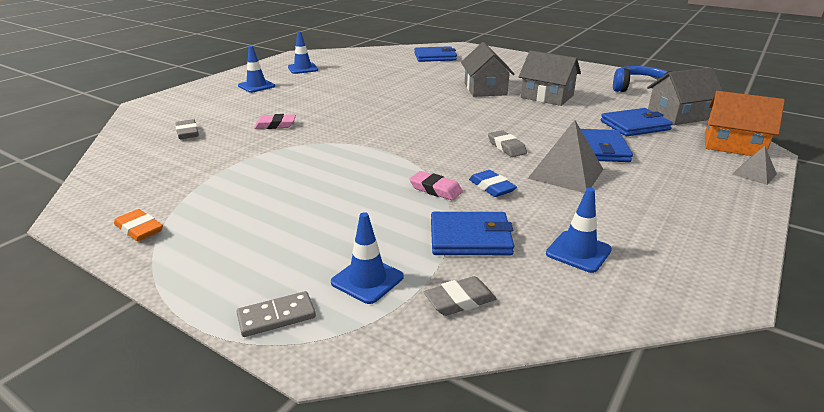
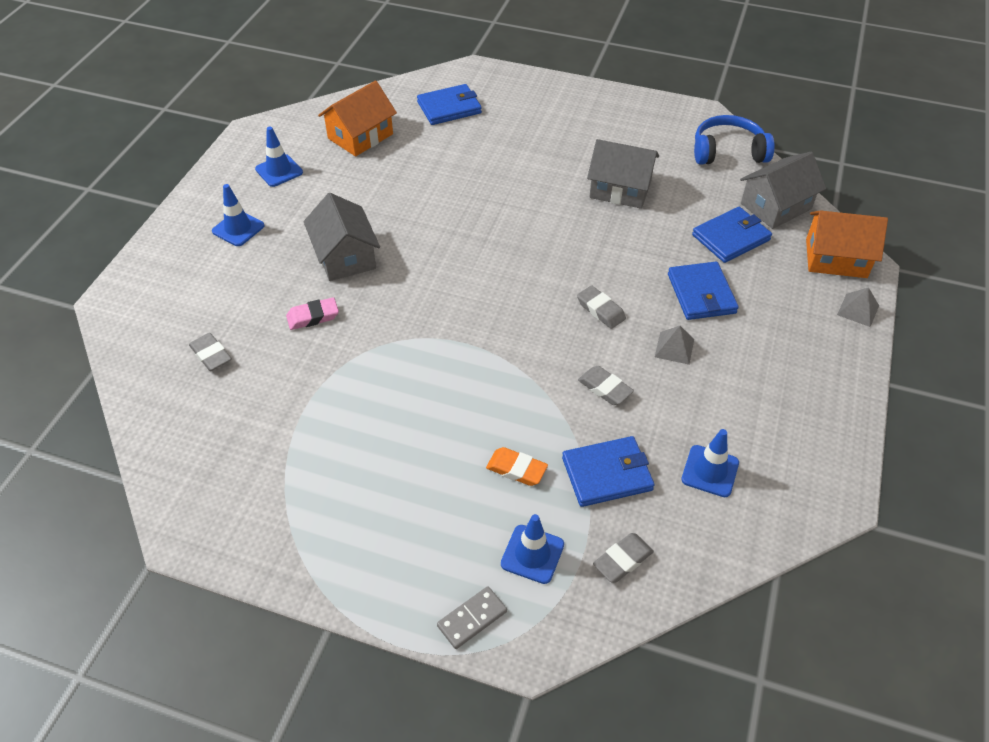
camera: 15 degrees left, 20 degrees up
(139, 229) = (269, 538): orange eraser -> orange eraser (516, 469)
(367, 61) = (360, 136): none -> orange house
(435, 189) = (548, 404): pink eraser -> none
(485, 89) = (541, 184): grey house -> grey house (345, 256)
(491, 187) = (605, 388): blue eraser -> grey eraser
(566, 173) = (674, 348): grey pyramid -> grey pyramid, size x0.54

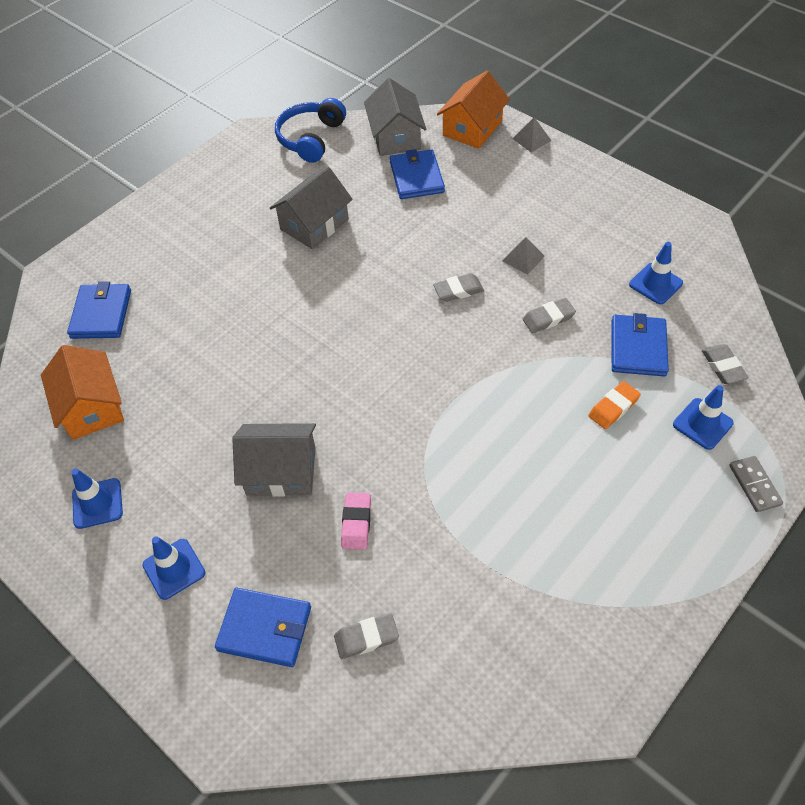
camera: 65 degrees left, 5 degrees up
(701, 294) = (471, 219): blue wallet -> blue wallet (265, 628)

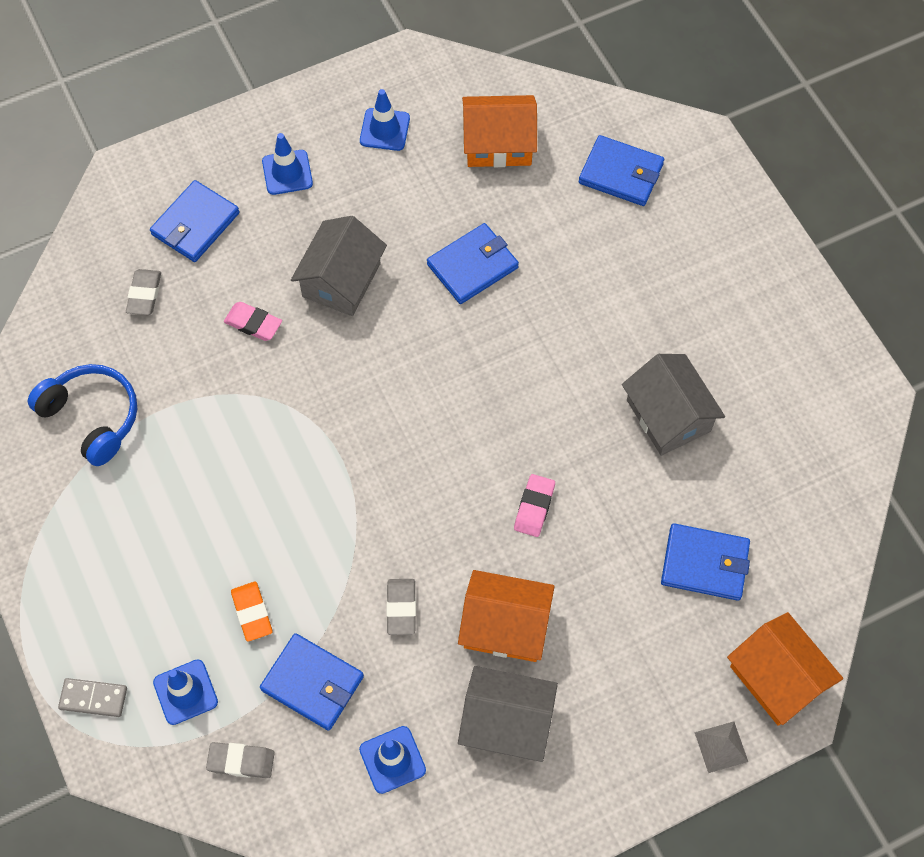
camera: 110 degrees right, 10 degrees up
(229, 380) = (472, 266): none -> blue wallet
(311, 138) = (837, 464): blue headphones -> blue headphones (92, 417)
(395, 137) = (798, 569): grey house -> grey house (507, 722)
(425, 272) = (534, 507): none -> pink eraser
(458, 290) = (489, 530): grey eraser -> none
(523, 258) = (505, 626): grey pyramid -> orange house

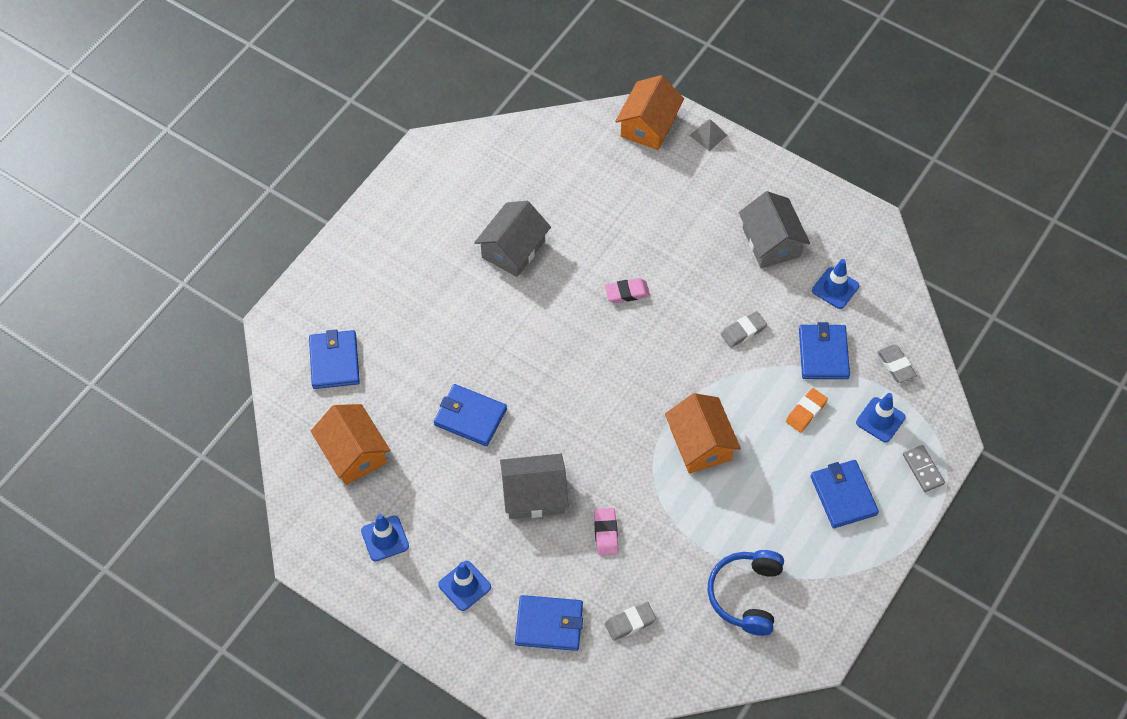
camera: 120 degrees left, 5 degrees down
(505, 626) = (714, 271): orange house -> orange house (700, 444)
(705, 563) = (602, 188): blue wallet -> blue wallet (843, 495)

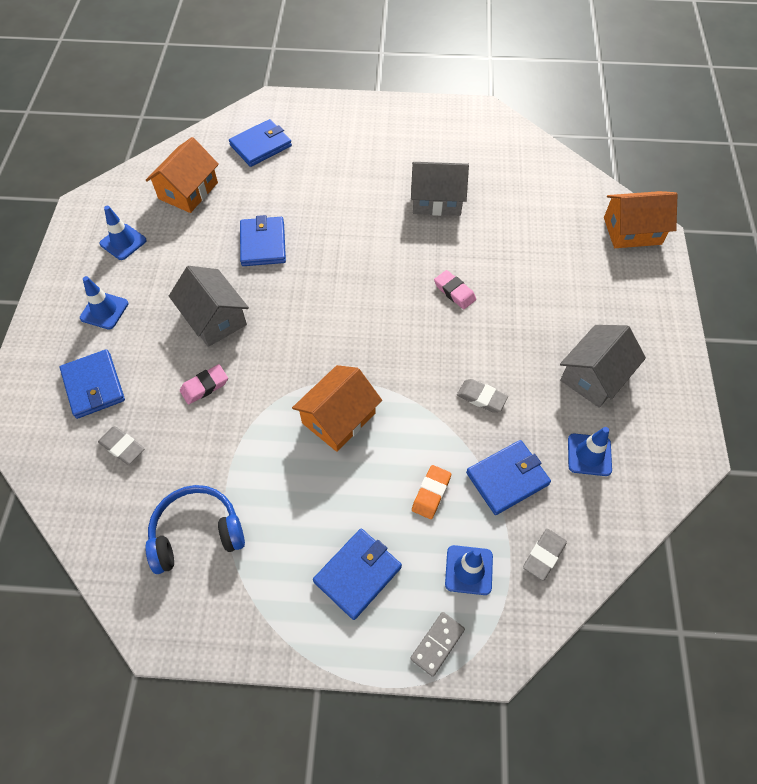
camera: 60 degrees right, 0 degrees up
(708, 135) = (662, 276): grey pyramid -> none
(806, 412) = (431, 493): orange eraser -> orange eraser turned 75 degrees counterclockwise

